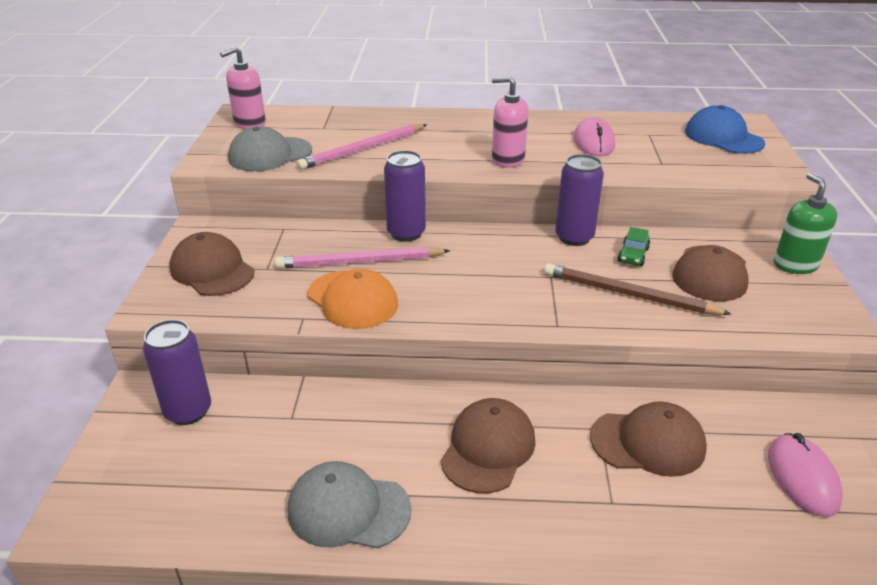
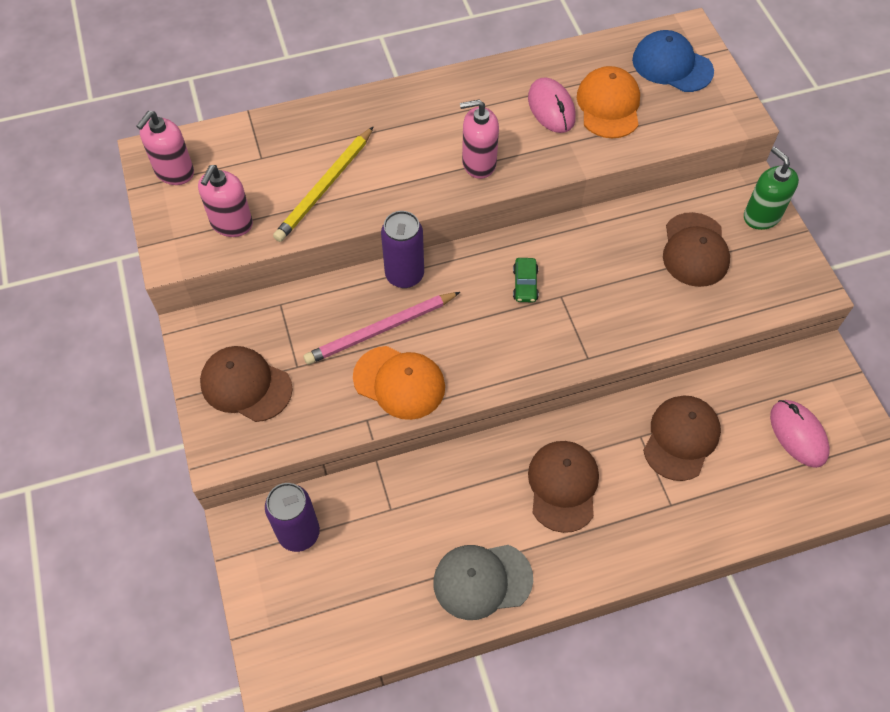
camera: 20 degrees left, 25 degrees up
(270, 154) = (231, 223): grey cap -> pink soap dispenser
(363, 150) = (325, 187): pink pencil -> yellow pencil
(574, 237) = (563, 234): purple can -> none
(628, 294) = (634, 300): brown pencil -> none
(633, 255) = (622, 244): green car -> green car (525, 284)
(648, 442) = (681, 438): brown cap -> brown cap turned 45 degrees counterclockwise
(650, 149) = (609, 105): none -> orange cap

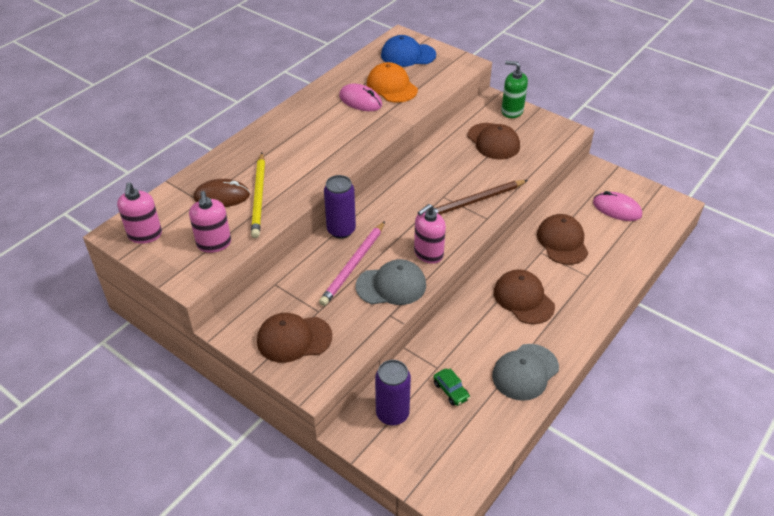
camera: 35 degrees left, 15 degrees down
(287, 164) = (222, 196): none -> brown mouse
(399, 382) = (391, 285): orange cap -> grey cap
(478, 163) = (344, 144): pink soap dispenser -> pink soap dispenser (428, 254)
(525, 284) = (417, 200): green car -> green car (451, 391)
(594, 325) = (475, 201): none -> brown pencil

